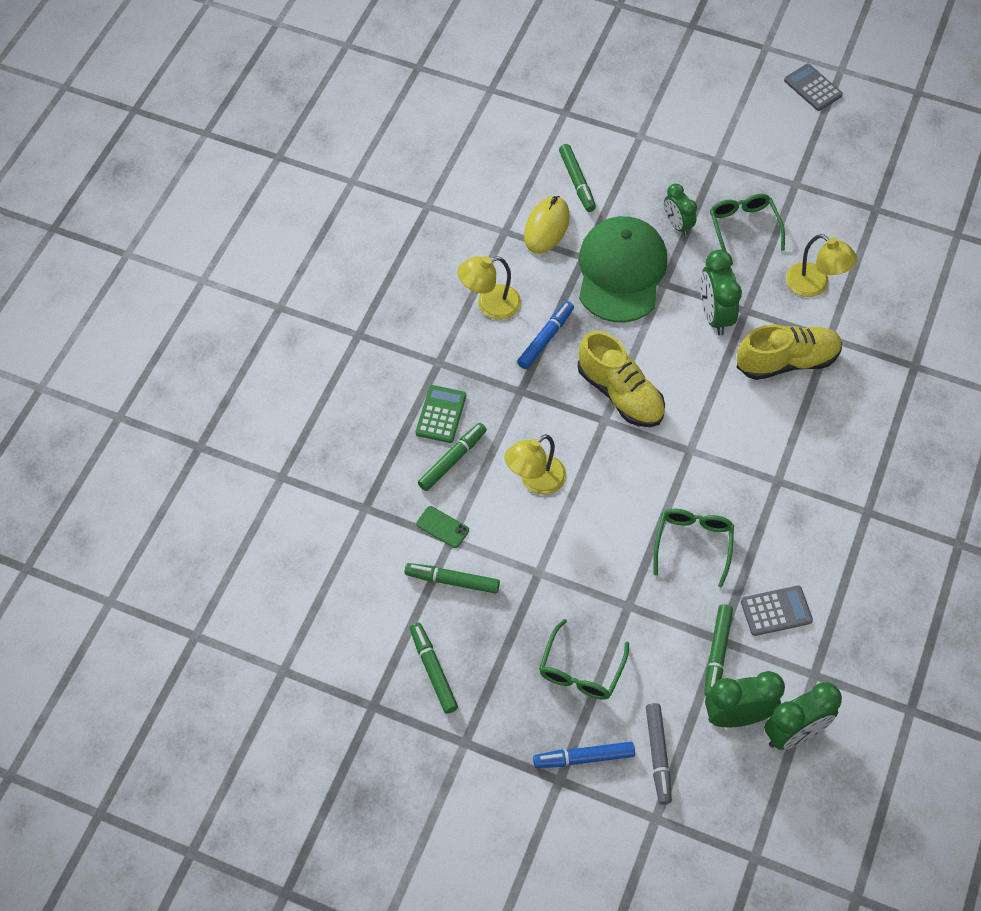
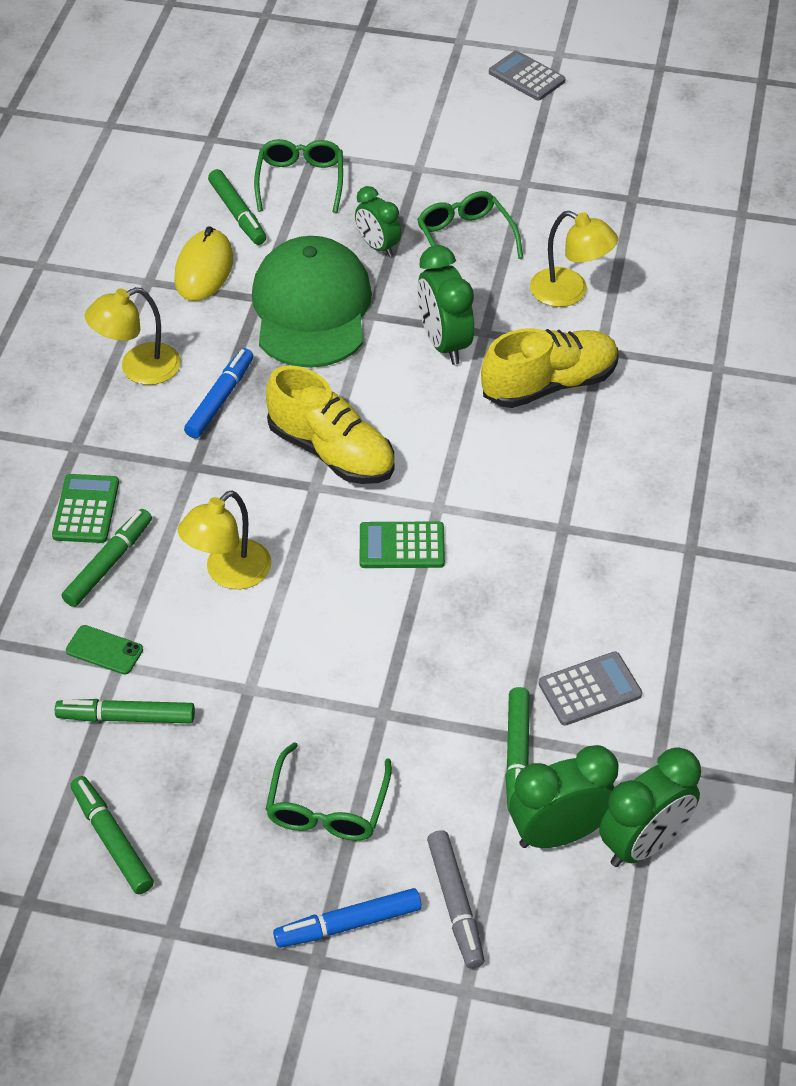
camera: 10 degrees left, 10 degrees down
(660, 478) = (402, 546): none -> green calculator
(693, 544) = (460, 621): green glasses -> green glasses (300, 181)

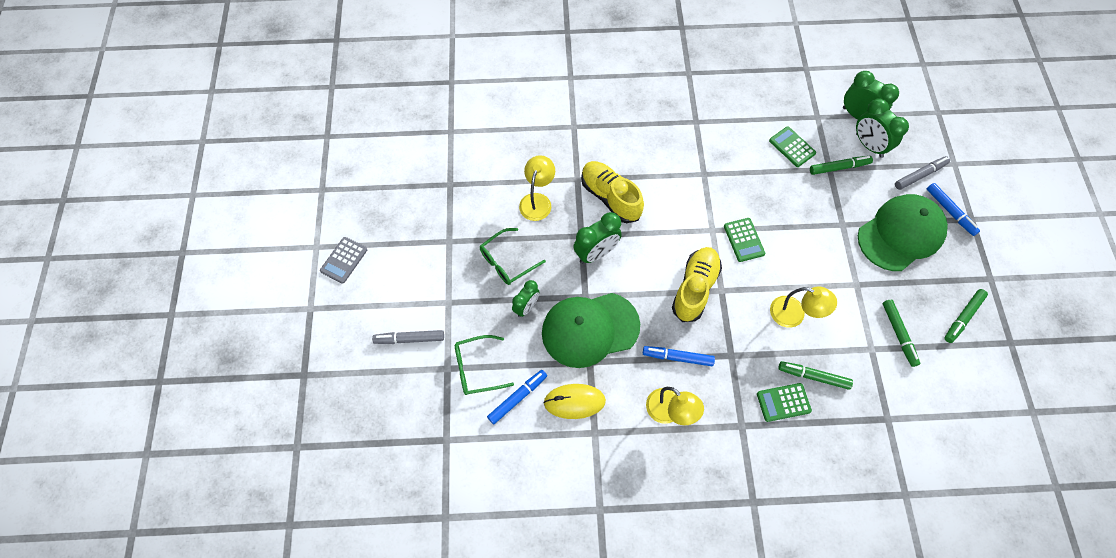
camera: 105 degrees left, 15 degrees up
(104, 650) = (866, 359): green phone -> none
(237, 214) = (517, 398): green marker -> blue marker
(327, 807) = (901, 234): green glasses -> green cap
(374, 124) = (409, 339): none -> grey marker
(590, 689) = (792, 147): grey calculator -> green calculator

